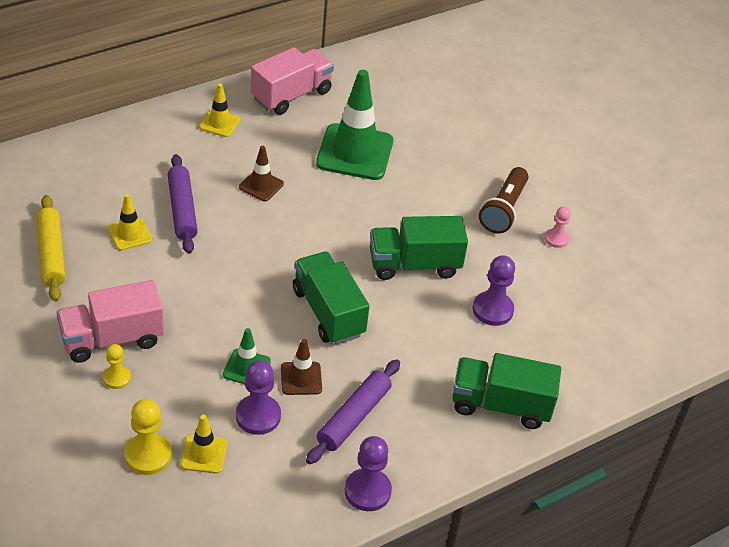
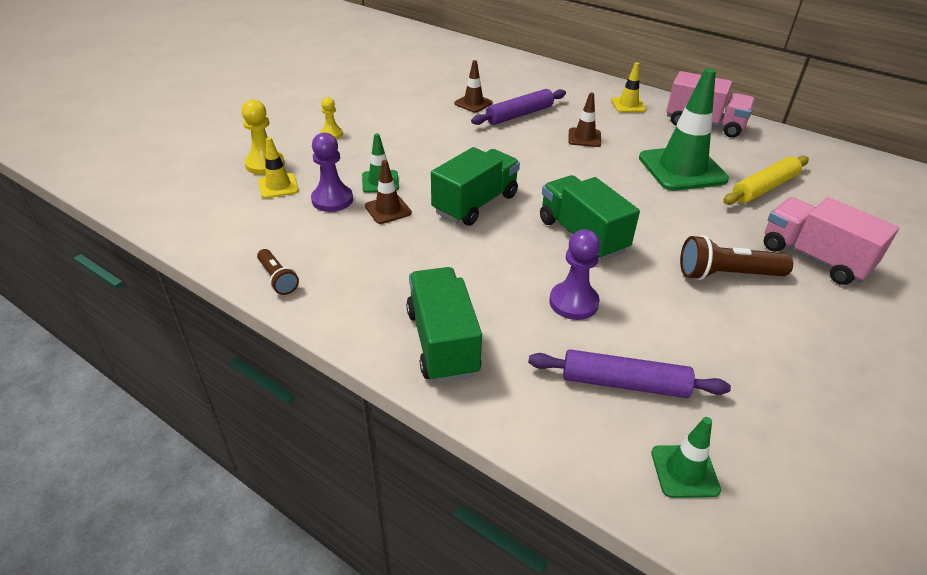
camera: 70 degrees right, 5 degrees down
(51, 254) = (427, 84): yellow rolling pin -> yellow rolling pin (764, 188)
(112, 339) = (367, 123): pink truck -> pink truck (814, 258)
(129, 234) = (473, 103): yellow traffic cone -> brown traffic cone
(353, 417) = (362, 248): purple rolling pin -> purple rolling pin (624, 383)
(367, 491) = (278, 279): purple pawn -> brown flashlight
(556, 239) = (733, 326): pink pawn -> none
(661, 332) = (684, 471): none -> green traffic cone

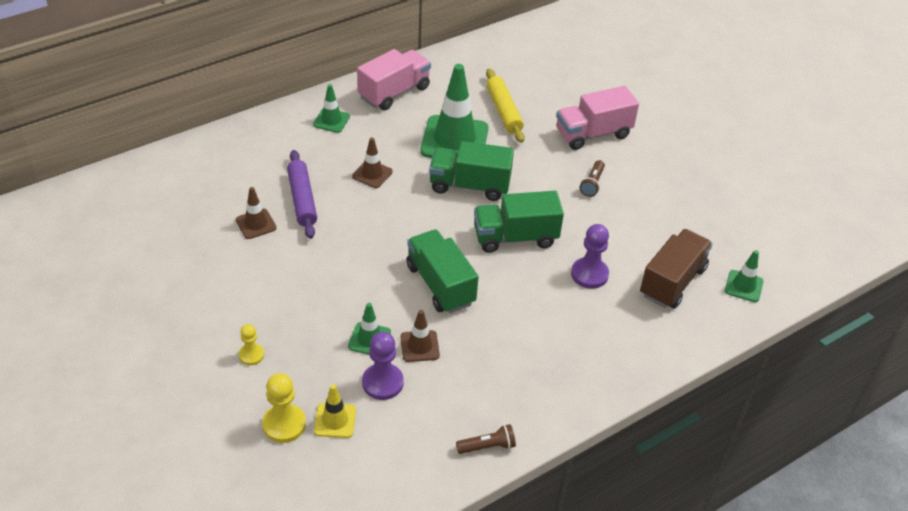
camera: 70 degrees left, 5 degrees up
(442, 342) = (603, 360): green truck -> green truck (469, 185)
(624, 383) = (672, 282): purple rolling pin -> brown truck
(628, 105) = (331, 120): yellow traffic cone -> green traffic cone
(726, 275) = (592, 184): brown flashlight -> brown flashlight, size x0.60

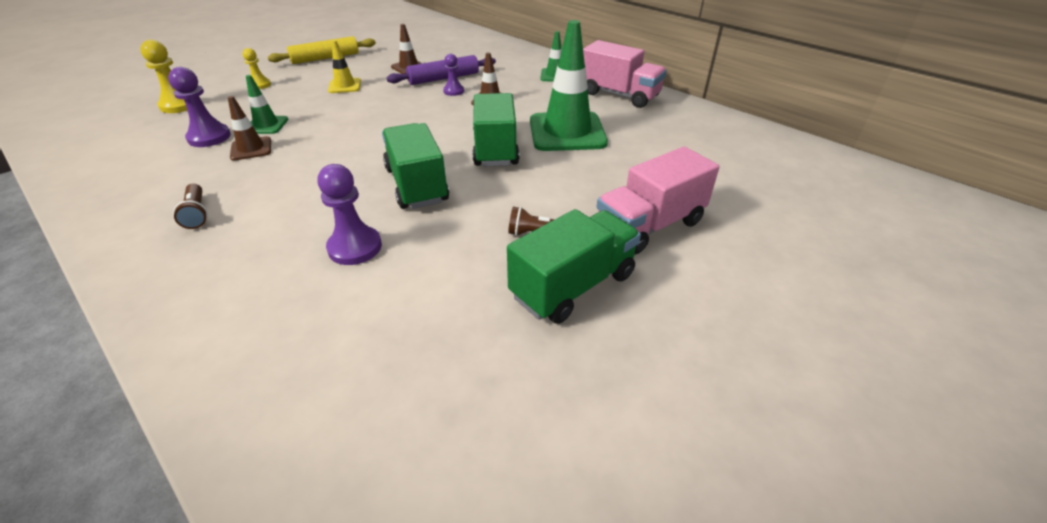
camera: 80 degrees right, 5 degrees down
(335, 420) = (173, 123): yellow traffic cone -> yellow traffic cone (345, 86)
(340, 196) = (453, 91): none -> purple pawn
(440, 284) = (337, 149): green truck -> green truck (573, 286)
(487, 446) = (94, 200): brown flashlight -> brown flashlight (197, 214)
(504, 111) = (641, 155): yellow rolling pin -> yellow rolling pin (325, 58)
(593, 134) = (649, 226): pink truck -> pink truck turned 90 degrees counterclockwise
(672, 282) = (339, 336): brown truck -> none
(743, 286) = (326, 446): green traffic cone -> none

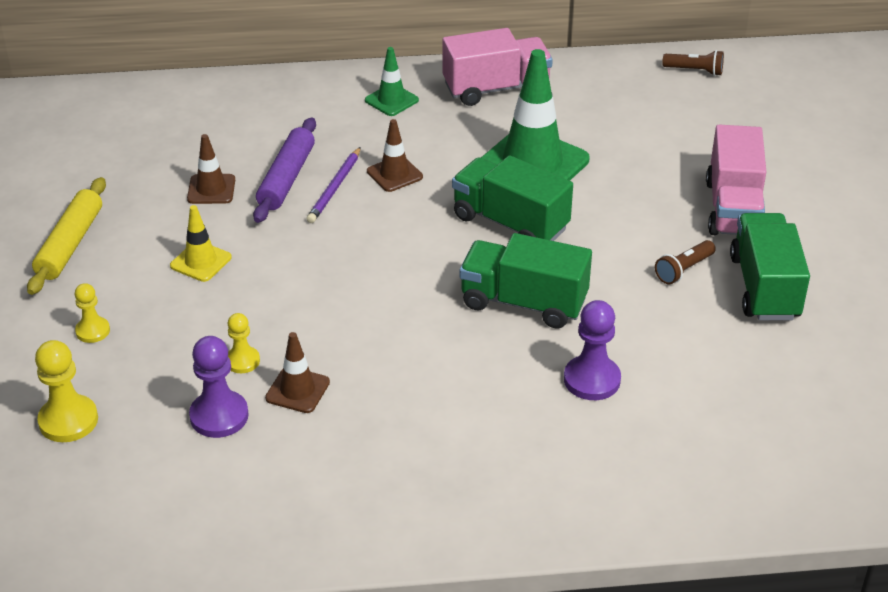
camera: 50 degrees left, 0 degrees up
(197, 214) = (413, 466): brown flashlight -> brown flashlight (695, 71)
(266, 125) = (242, 361): green traffic cone -> yellow pawn
(453, 91) = (335, 188): purple pawn -> purple pencil

